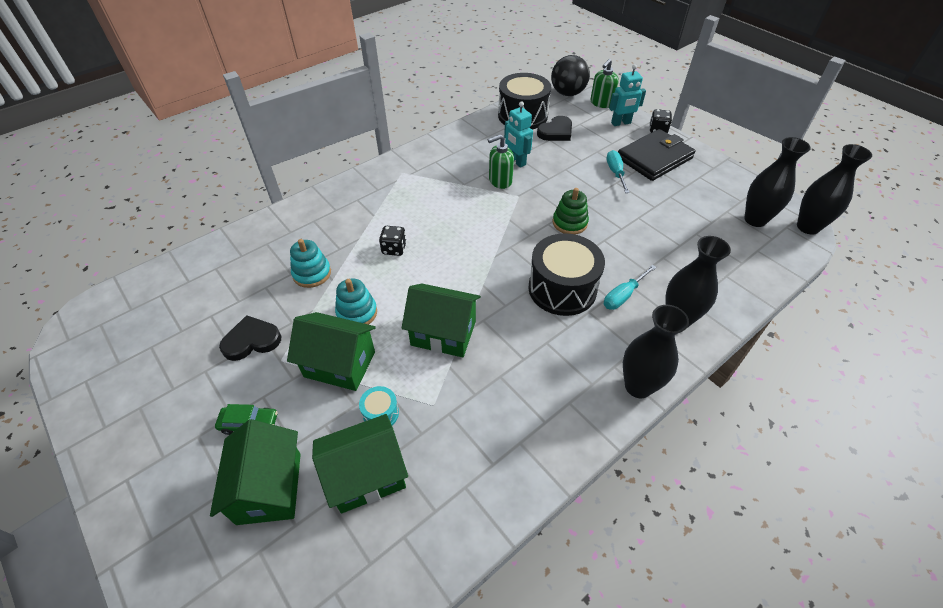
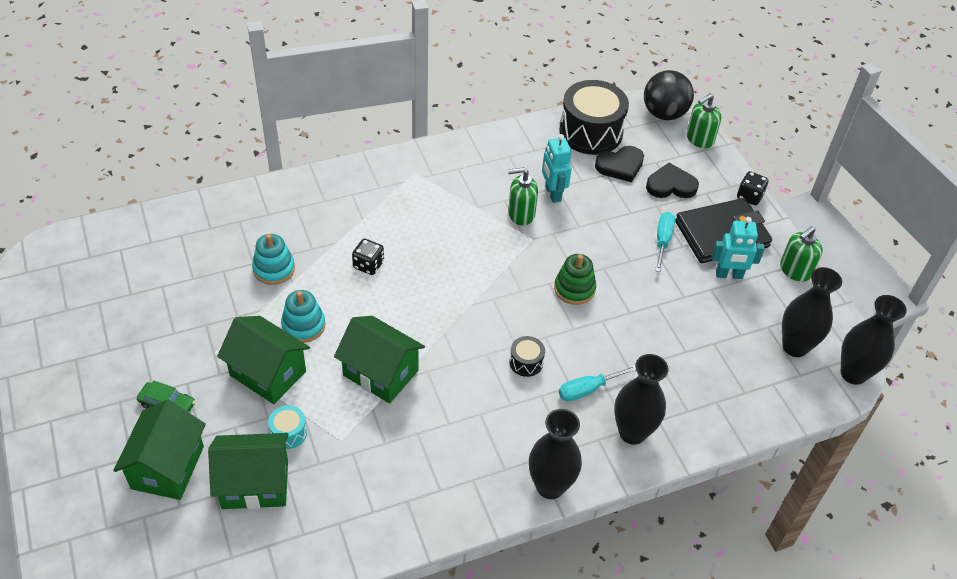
camera: 15 degrees right, 0 degrees up
(252, 340) = (193, 324): black heart -> black heart (671, 185)
(562, 289) = (526, 362): black drum -> black drum, size x0.44
(621, 123) = (708, 174): turquoise robot -> turquoise robot (729, 275)
(720, 169) = (795, 270): none -> green soap dispenser

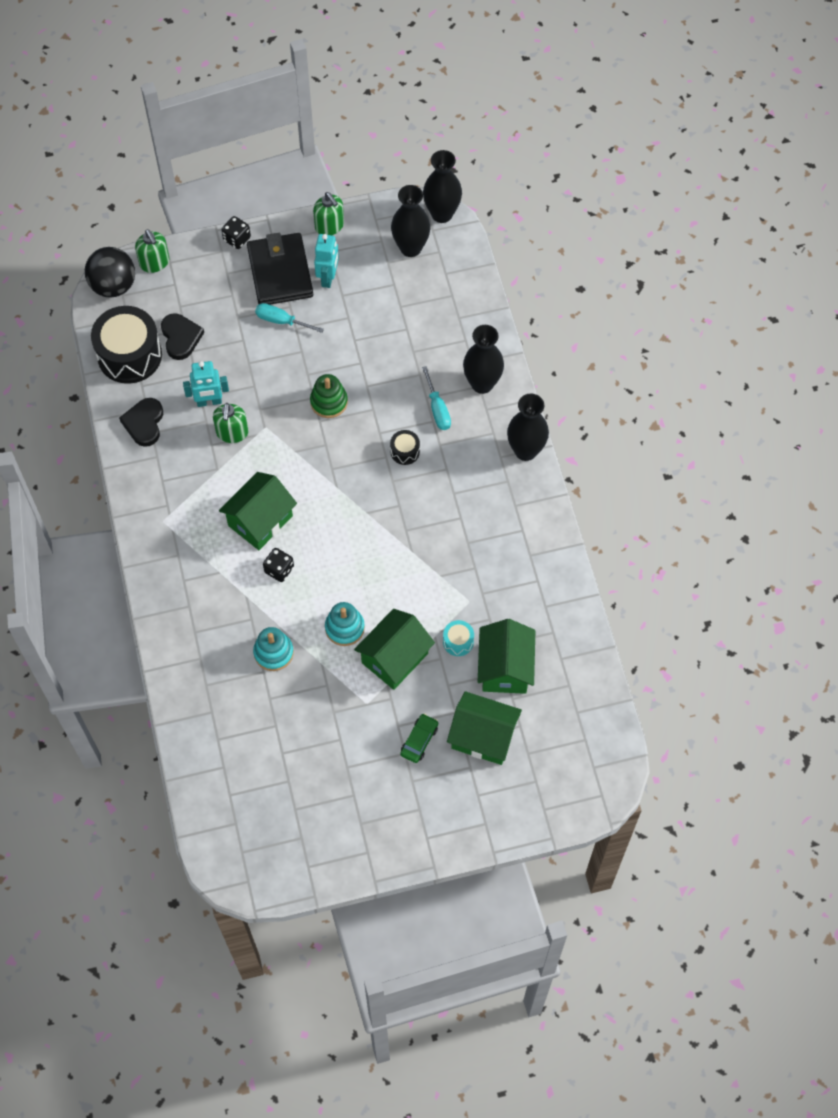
camera: 80 degrees left, 15 degrees up
(380, 373) = (404, 566): green house -> green house (260, 520)
(671, 185) = (213, 300): black heart -> black heart (144, 423)

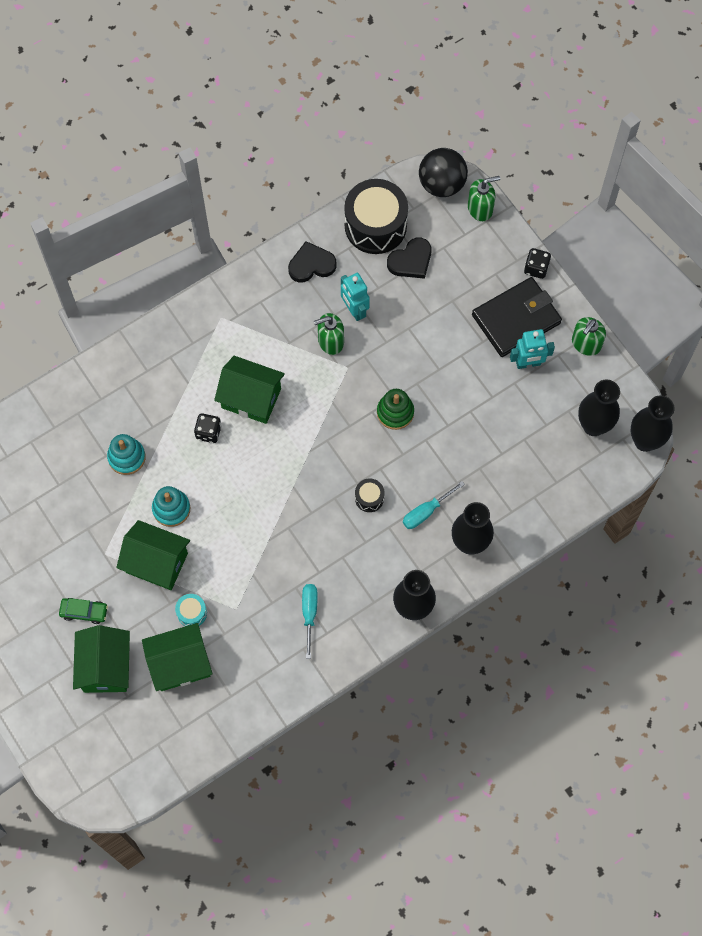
camera: 70 degrees right, 5 degrees up
(154, 262) = (480, 208): green soap dispenser -> green soap dispenser turned 150 degrees counterclockwise
(281, 321) = (464, 340): turquoise screwdriver -> turquoise screwdriver (309, 614)

